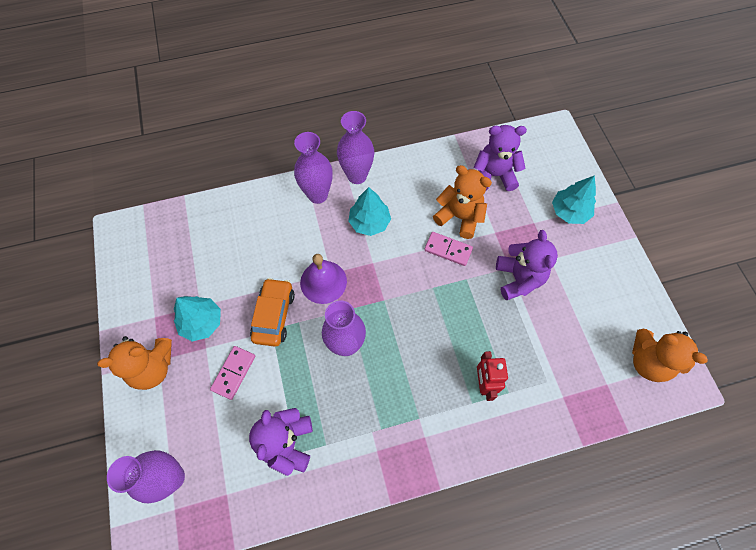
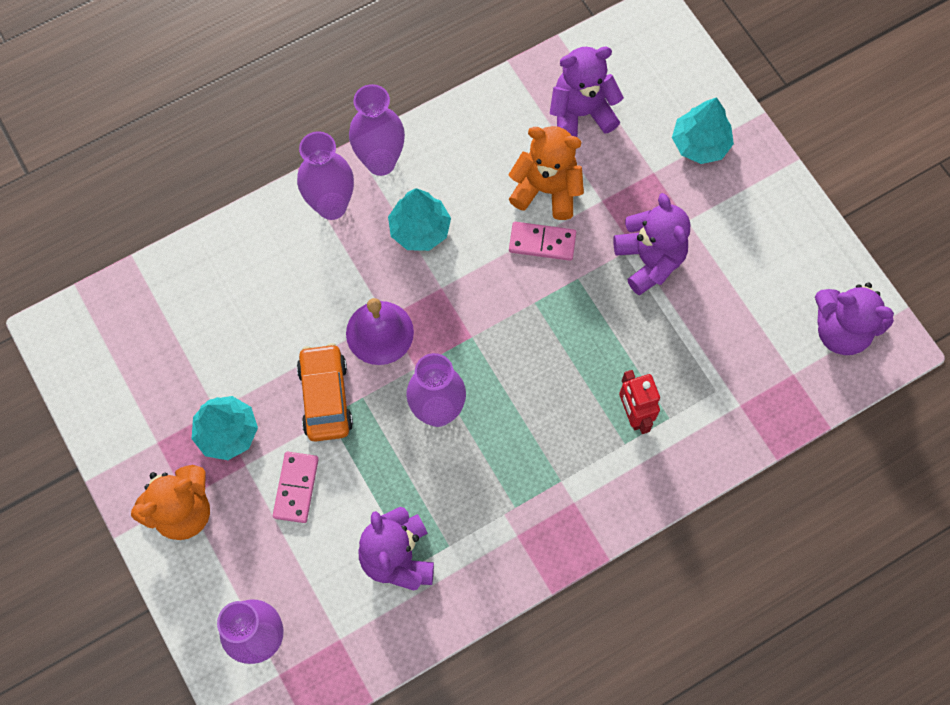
camera: 15 degrees left, 5 degrees up
(648, 361) = (841, 330): orange teddy bear -> purple teddy bear

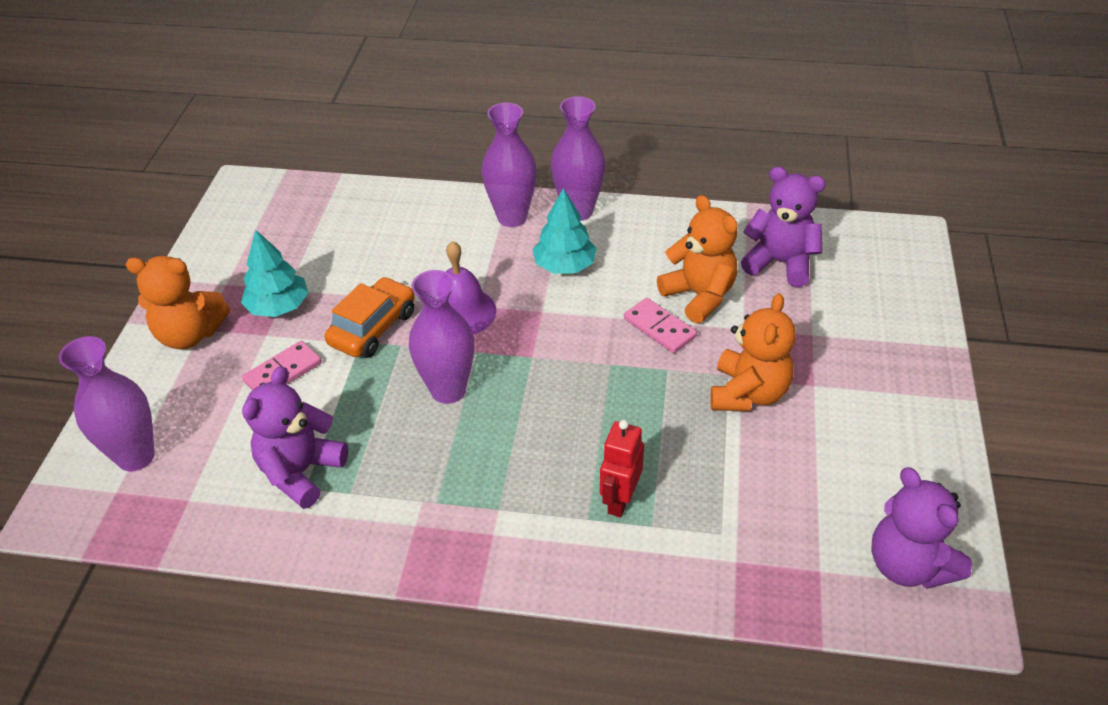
camera: 40 degrees right, 25 degrees down
(649, 260) = (748, 393): purple teddy bear -> orange teddy bear
(700, 144) = (877, 337): turquoise tree -> none

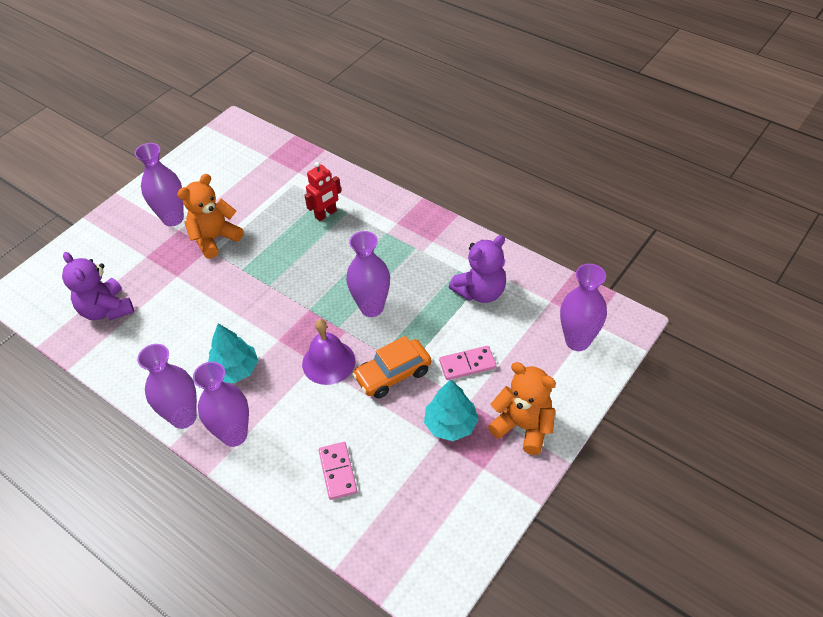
camera: 150 degrees left, 5 degrees up
(659, 328) = (221, 296): pink domino -> pink domino (337, 472)
(699, 296) = (177, 308): orange teddy bear -> none
(841, 397) = (173, 218): none -> purple vase
(908, 565) = (231, 146): purple teddy bear -> none

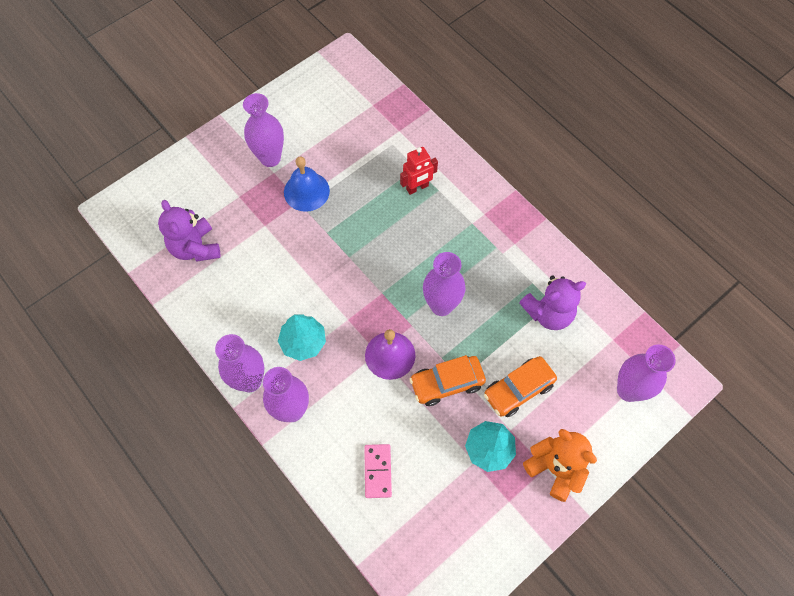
camera: 10 degrees right, 15 degrees up
(215, 239) = (306, 191): orange teddy bear -> blue bell
(467, 364) = (518, 389): pink domino -> orange car

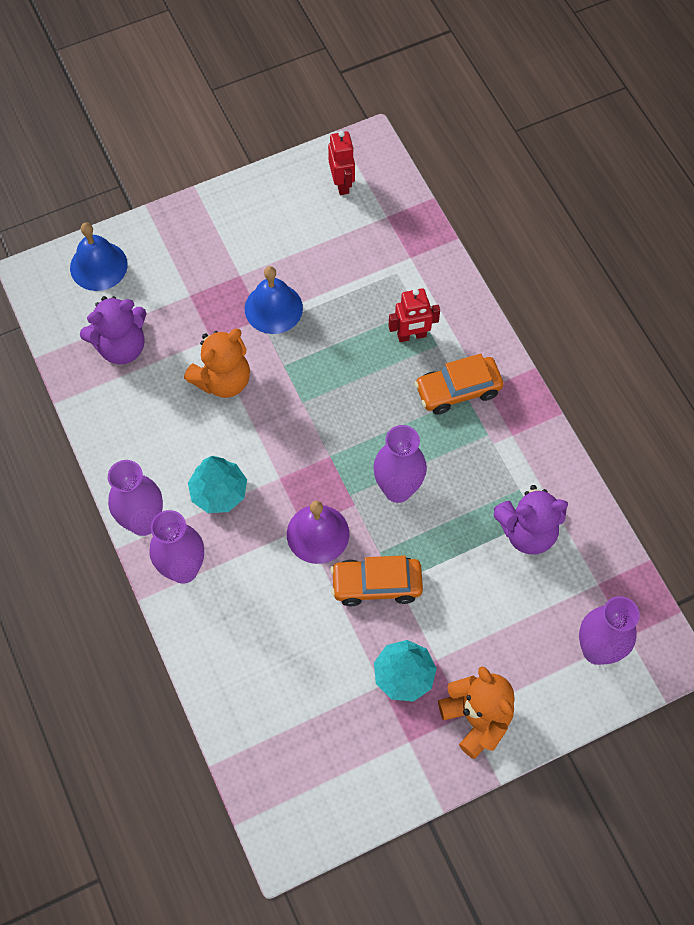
camera: 15 degrees right, 0 degrees up
(161, 190) = (98, 266): none -> blue bell
(195, 248) = (121, 346): purple teddy bear -> purple teddy bear turned 105 degrees counterclockwise
(270, 158) = (240, 256): purple vase -> none
(282, 254) = (223, 380): none -> orange teddy bear
(332, 88) = (342, 183): none -> red robot
(377, 471) = (264, 666): pink domino -> none
(518, 389) = (461, 614): orange car -> orange car (458, 390)

